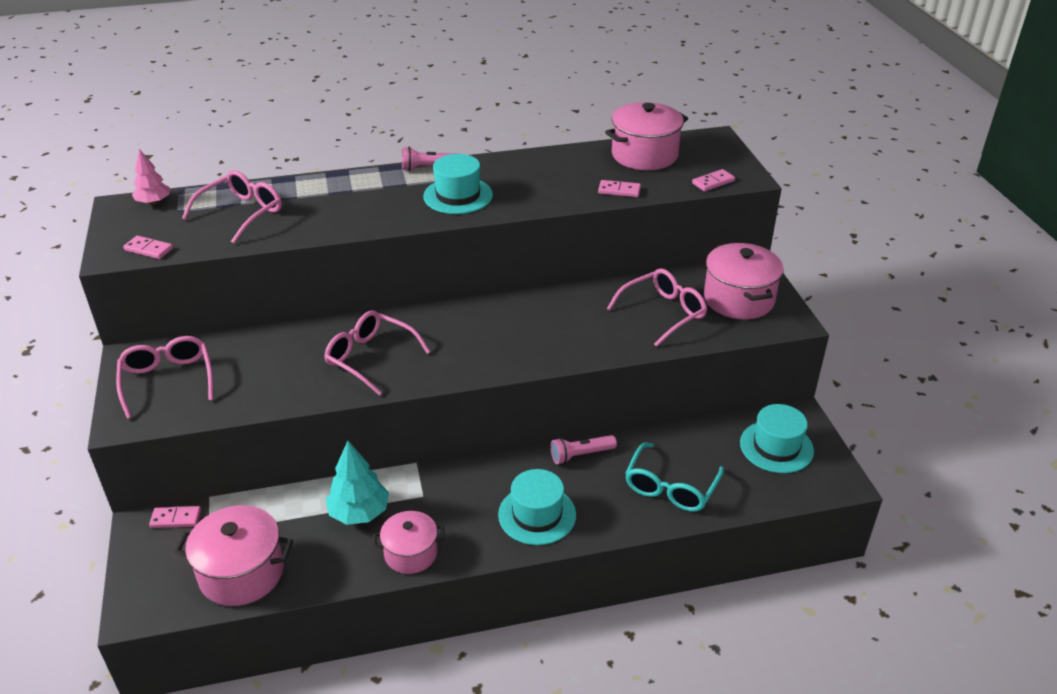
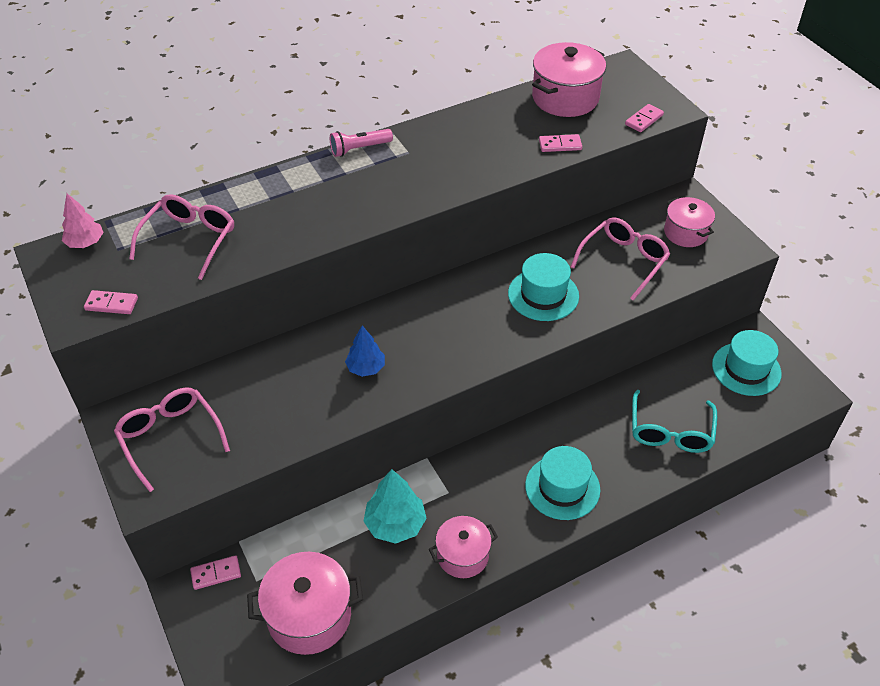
camera: 15 degrees left, 10 degrees up
(370, 357) = (366, 368): pink glasses -> blue tree
(458, 196) = (405, 178): turquoise hat -> turquoise hat (543, 295)
(580, 455) = (577, 416): pink flashlight -> none
(738, 299) = (685, 233): pink pot -> pink pot, size x0.65

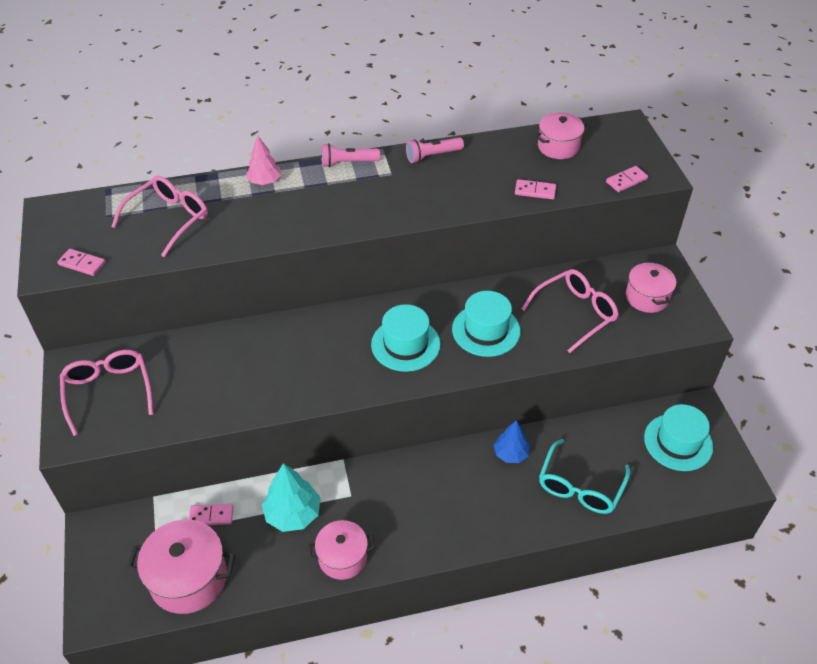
camera: 15 degrees right, 0 degrees up
(85, 243) = (82, 205): pink tree -> pink tree (264, 181)
(216, 573) = (124, 520): pink domino -> pink domino (211, 516)
(366, 368) = (298, 365): blue tree -> blue tree (511, 454)
(443, 127) = (432, 156): none -> pink flashlight
(562, 487) = (457, 516): turquoise hat -> turquoise hat (405, 344)
(565, 98) = (558, 147): pink pot -> pink pot, size x0.65

